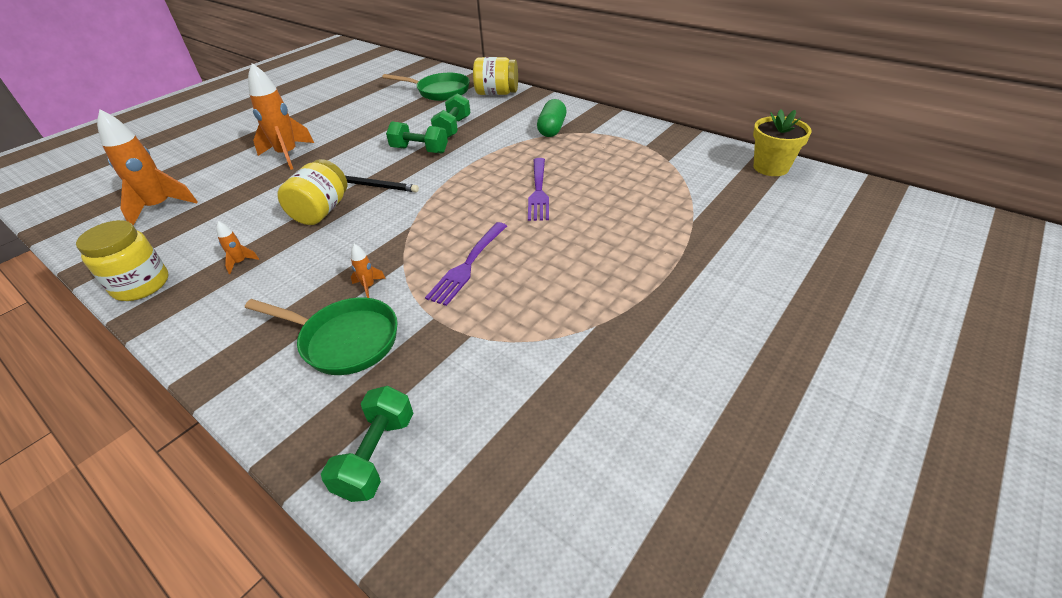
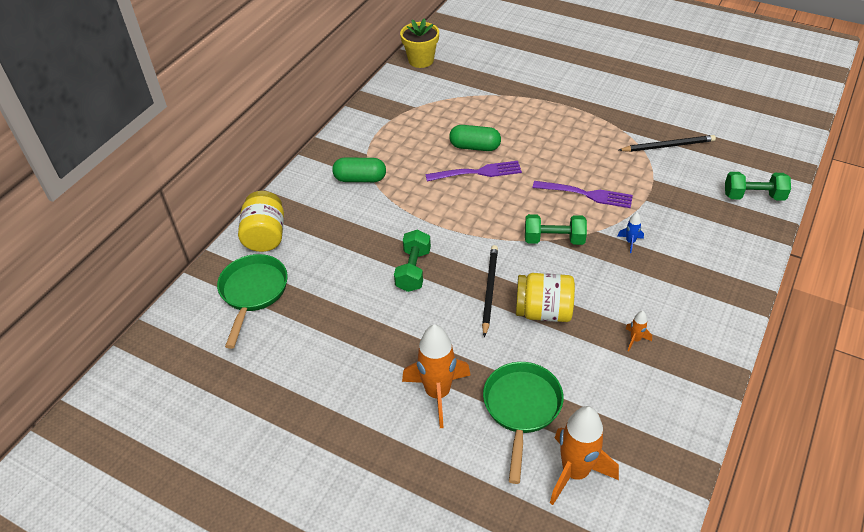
camera: 100 degrees left, 5 degrees up
(141, 285) = (691, 402): yellow jar -> none
(344, 340) = (686, 237): green pan -> green pan (521, 408)
(368, 286) = (630, 242): orange rocket -> blue rocket
(453, 128) = (360, 255): green dumbbell -> green dumbbell (554, 239)
(541, 373) = (668, 146): none -> black pencil
(584, 193) = (475, 147): none -> green capsule

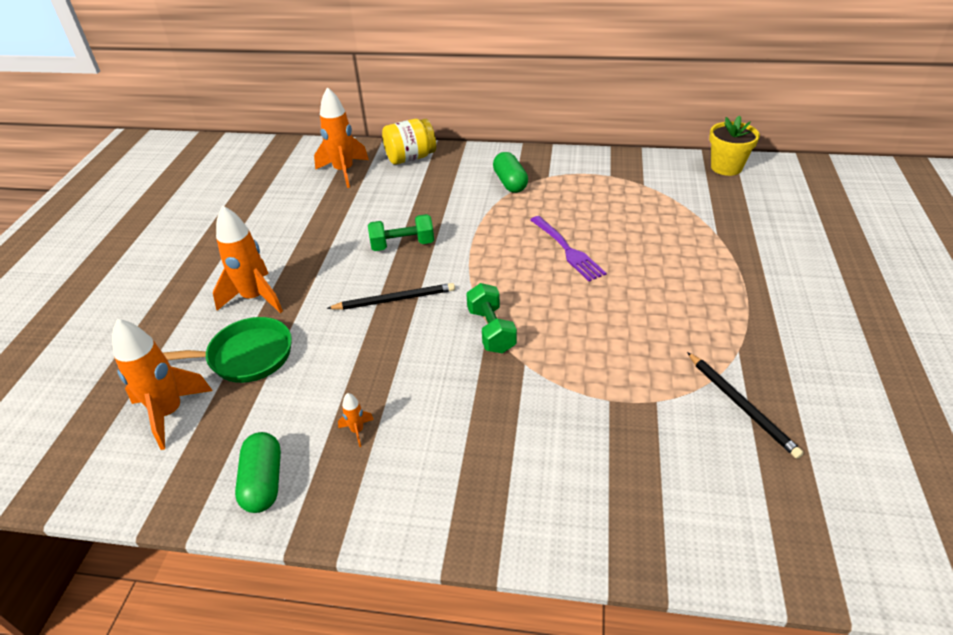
camera: 70 degrees right, 5 degrees down
(253, 293) = (344, 171): green pan -> orange rocket
(475, 147) = (608, 238): green capsule -> green capsule (263, 482)
(543, 311) = (377, 345): yellow jar -> none
(585, 194) = (584, 341): purple fork -> none
(630, 242) = (519, 398): blue rocket -> none
(753, 196) = (696, 528): green dumbbell -> none

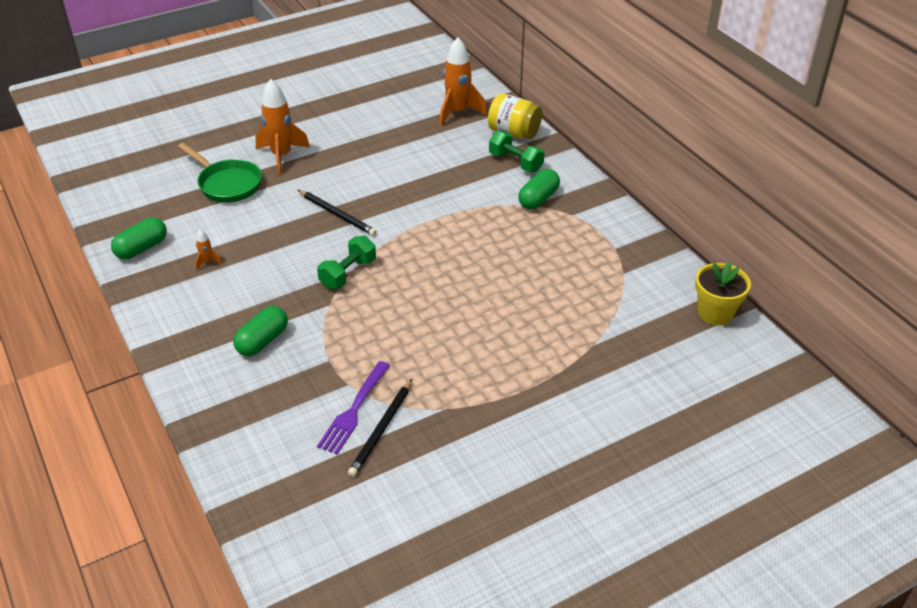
camera: 50 degrees right, 0 degrees up
(169, 413) = (161, 184): orange rocket -> none
(402, 245) = (399, 187): green dumbbell -> green dumbbell (515, 162)
(535, 440) = (262, 341): none -> green capsule
(567, 249) = (479, 268): purple fork -> purple fork (354, 409)

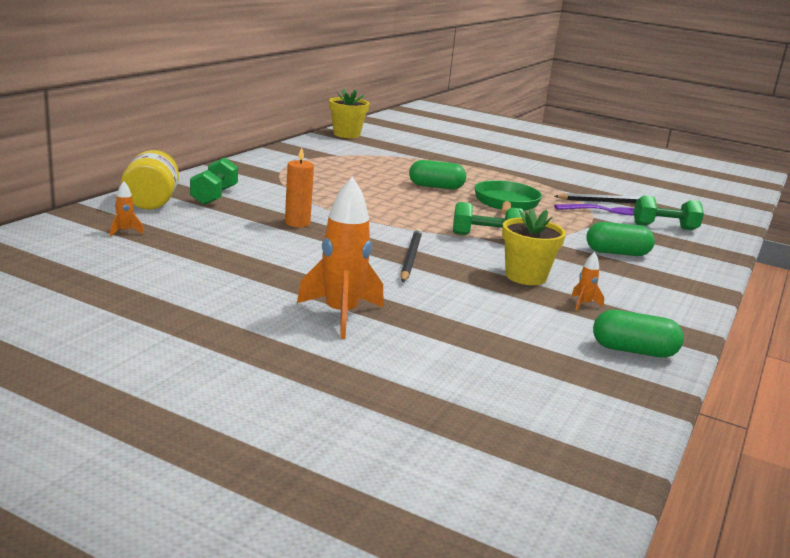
camera: 125 degrees left, 20 degrees down
(227, 184) = (446, 335): green pan -> green pan (506, 204)
(266, 257) = (525, 276): none -> yellow flower pot
(287, 428) = (664, 227): none -> green dumbbell
(435, 185) = (297, 223): none -> orange candle
(457, 112) = (125, 231): orange rocket -> orange rocket, size x0.43
(538, 199) = (270, 183): green capsule -> green capsule (436, 187)

